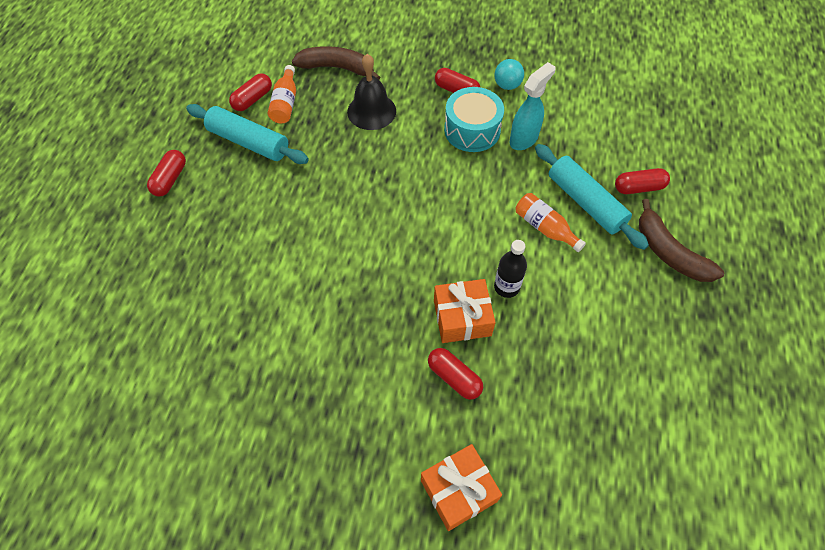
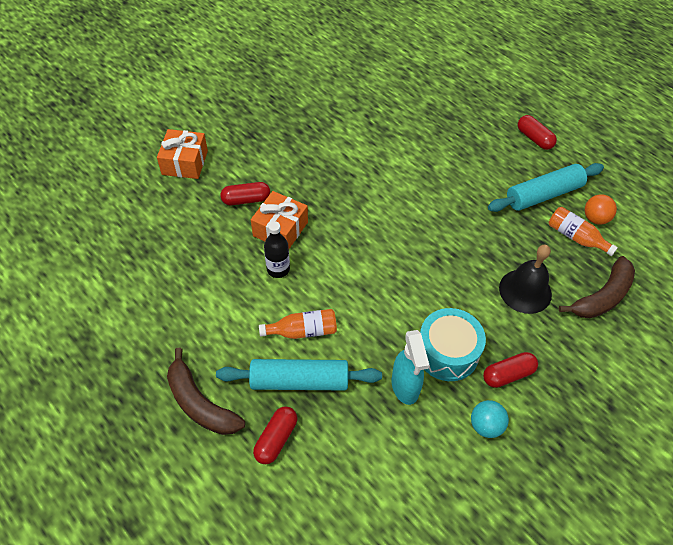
camera: 125 degrees right, 5 degrees down
(252, 99) = (595, 218): red capsule -> orange ball
(669, 252) = (200, 403): brown banana -> brown banana turned 135 degrees counterclockwise

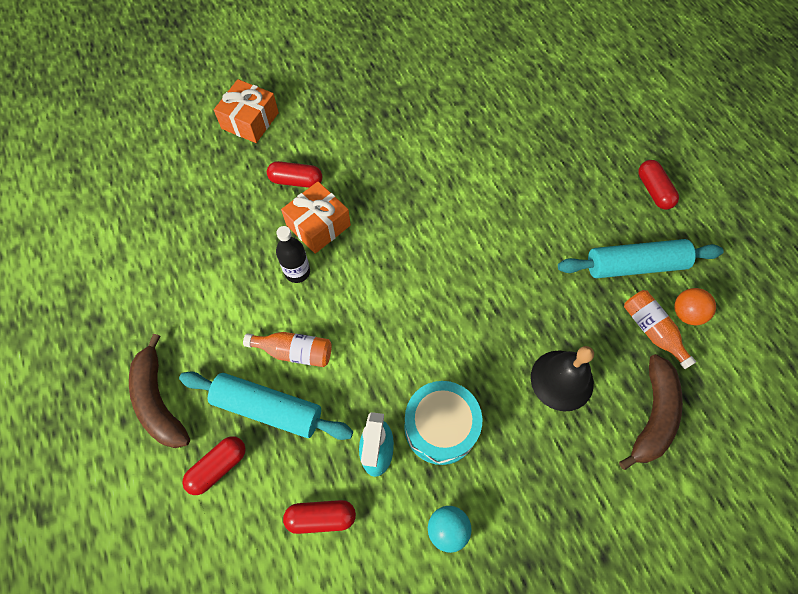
camera: 20 degrees right, 10 degrees up
(508, 374) = (498, 476): red capsule -> red capsule (321, 517)
(602, 297) = (652, 415): brown banana -> brown banana turned 45 degrees counterclockwise

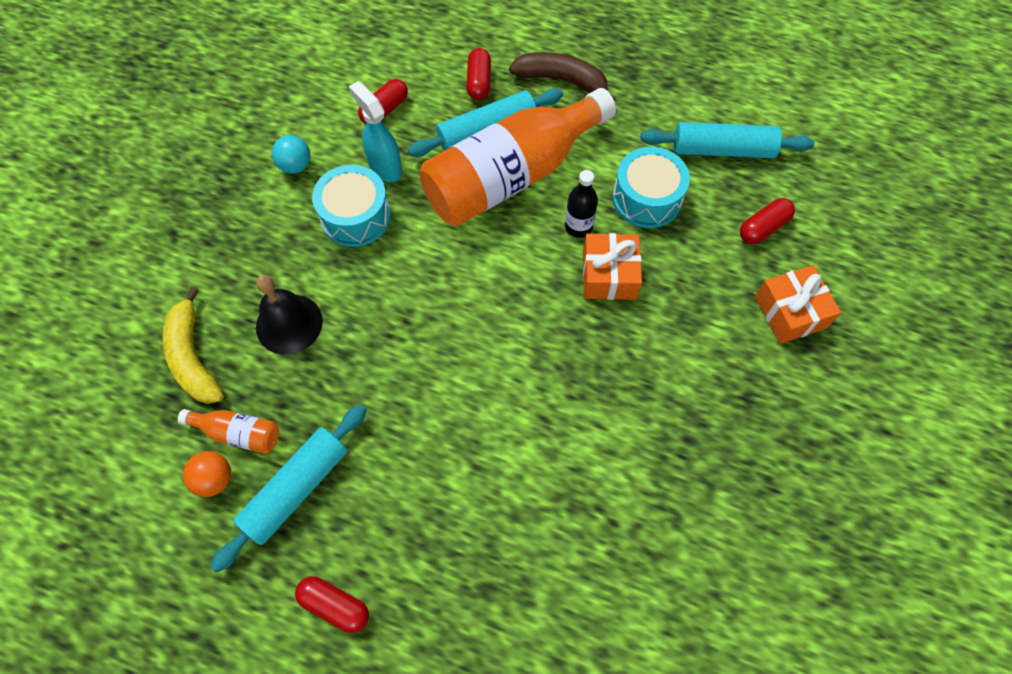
camera: 135 degrees right, 0 degrees up
(140, 237) = (722, 150): none -> turquoise rolling pin
(231, 250) = (647, 198): none -> turquoise drum
(294, 352) = (511, 176): orange bottle -> orange bottle, size x2.45
(296, 181) = (676, 295): red capsule -> red capsule (763, 227)
(652, 415) = (193, 357): brown banana -> yellow banana

